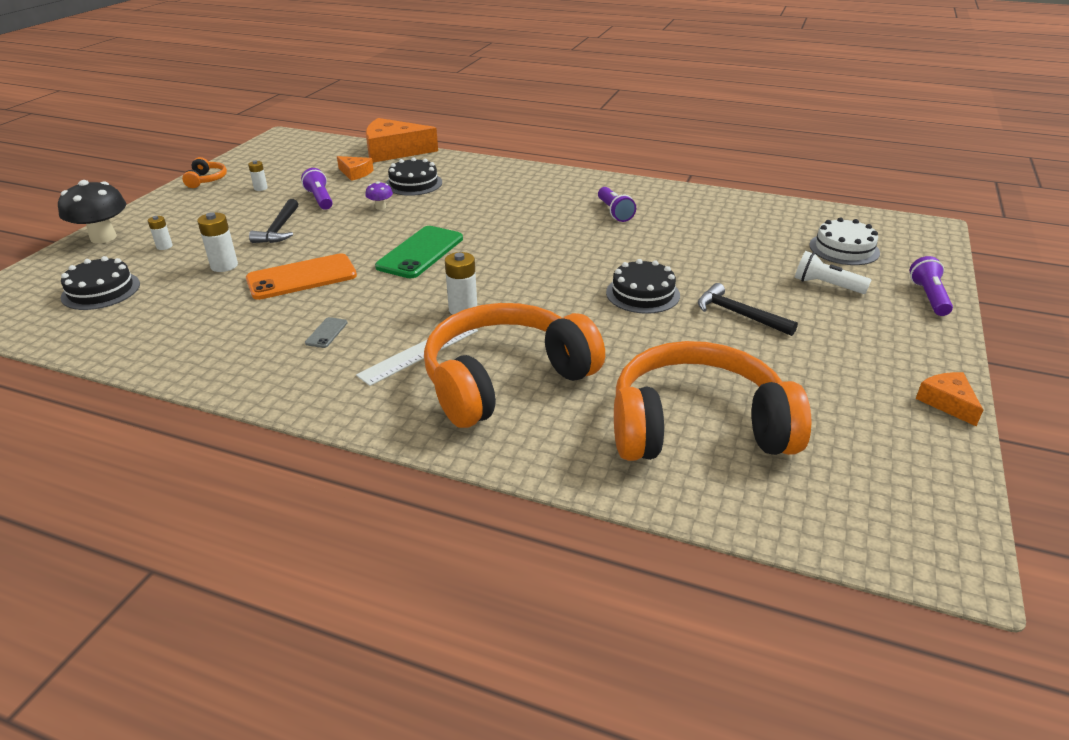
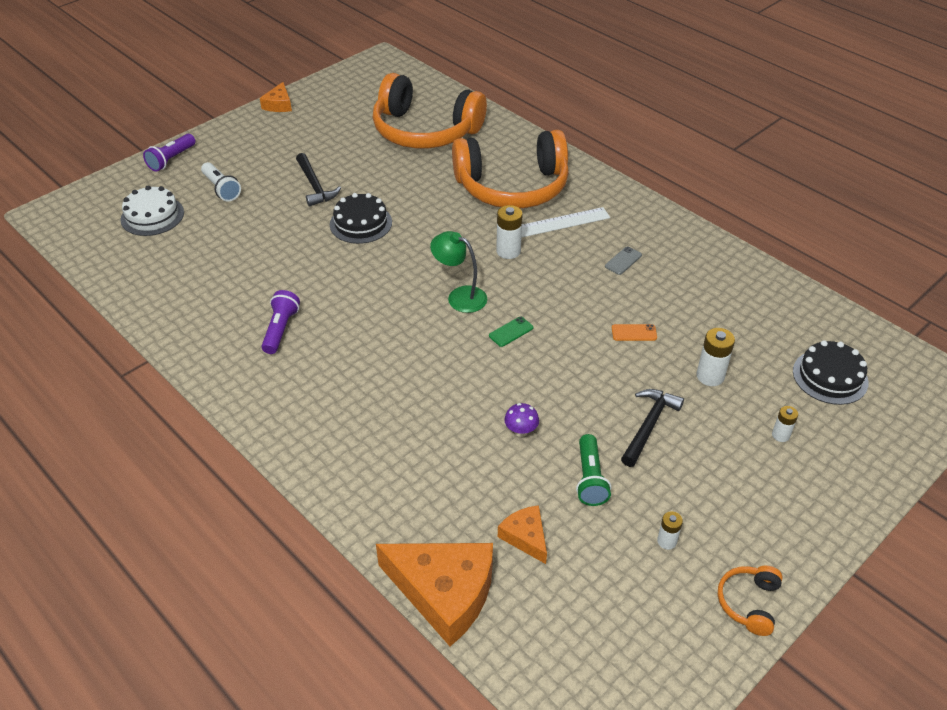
camera: 155 degrees left, 10 degrees up
(103, 237) = (860, 481): black mushroom -> none
(302, 277) = (634, 333): orange phone -> orange phone, size x0.43
(320, 199) = (590, 478): purple flashlight -> green flashlight
(413, 183) = (459, 474): black cake -> none
(420, 252) = (511, 332): green phone -> green phone, size x0.43
(485, 264) = (460, 296): none -> green lamp

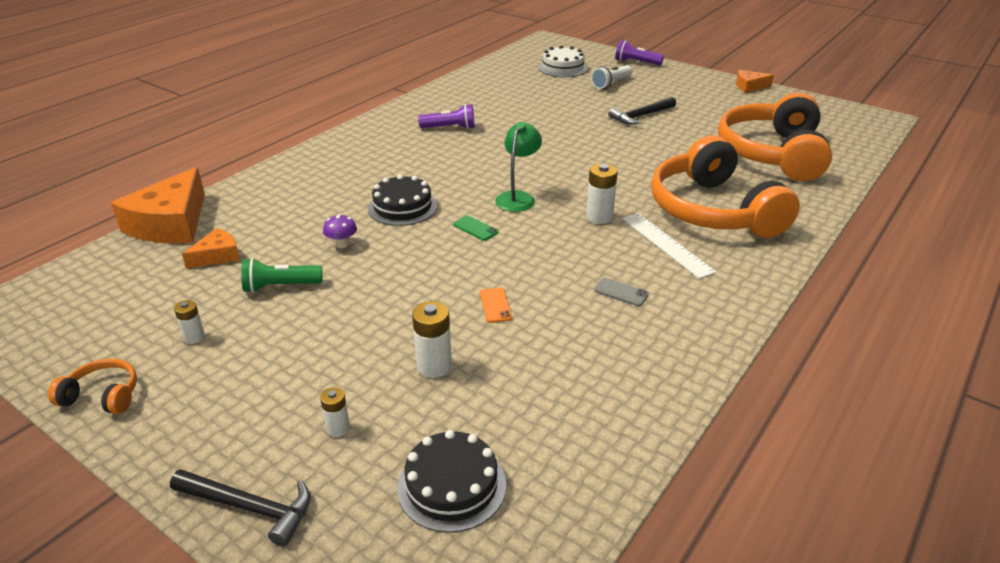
camera: 80 degrees right, 10 degrees down
(361, 223) = (600, 141): black cake -> black cake (402, 207)
(649, 425) = (351, 321): black hammer -> black hammer (250, 508)

